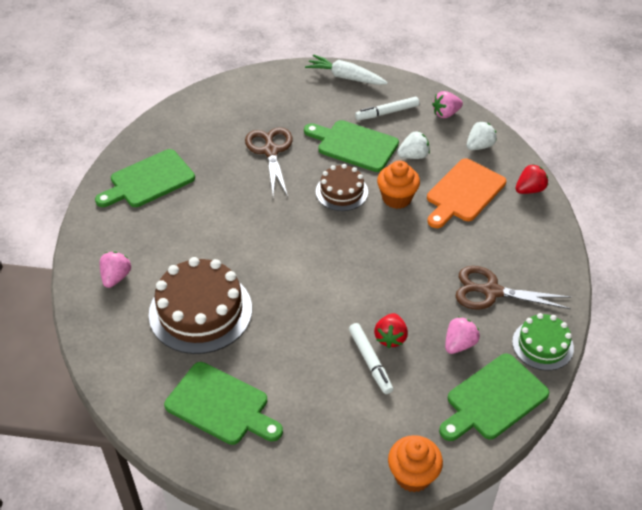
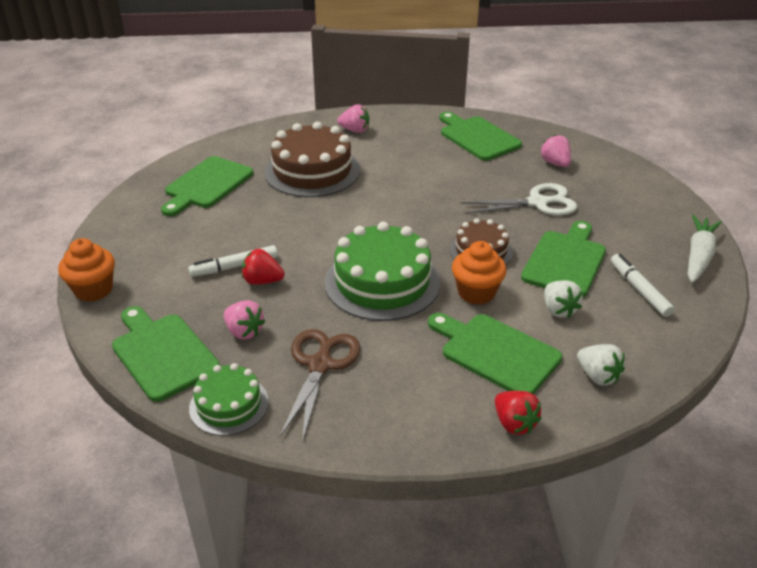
camera: 90 degrees right, 10 degrees down
(270, 151) = (538, 202): brown scissors -> white scissors
(387, 254) = (382, 282): none -> green cake
(446, 113) = (659, 345): pink strawberry -> pink strawberry (555, 163)
(463, 193) = (495, 352): orange cutting board -> green cutting board

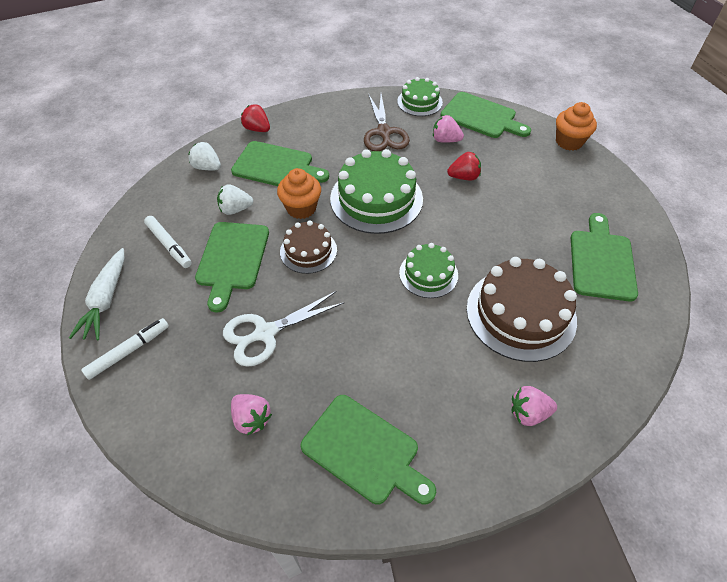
camera: 160 degrees right, 15 degrees up
(234, 267) = (494, 183): white marker -> white marker (129, 351)
(370, 209) = (428, 274): none -> green cake
(558, 310) = (235, 209): white strawberry -> white strawberry turned 60 degrees counterclockwise

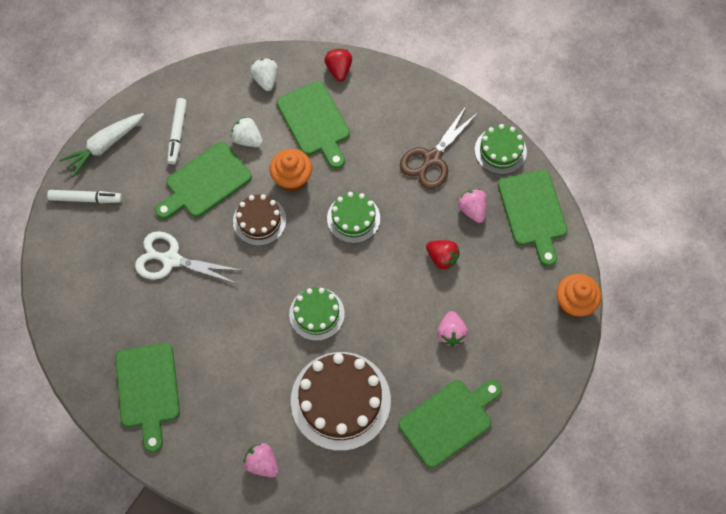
camera: 45 degrees right, 15 degrees up
(251, 419) = (110, 310): pink strawberry -> pink strawberry (451, 333)
(376, 199) = (353, 218): green cake -> green cake, size x0.57

